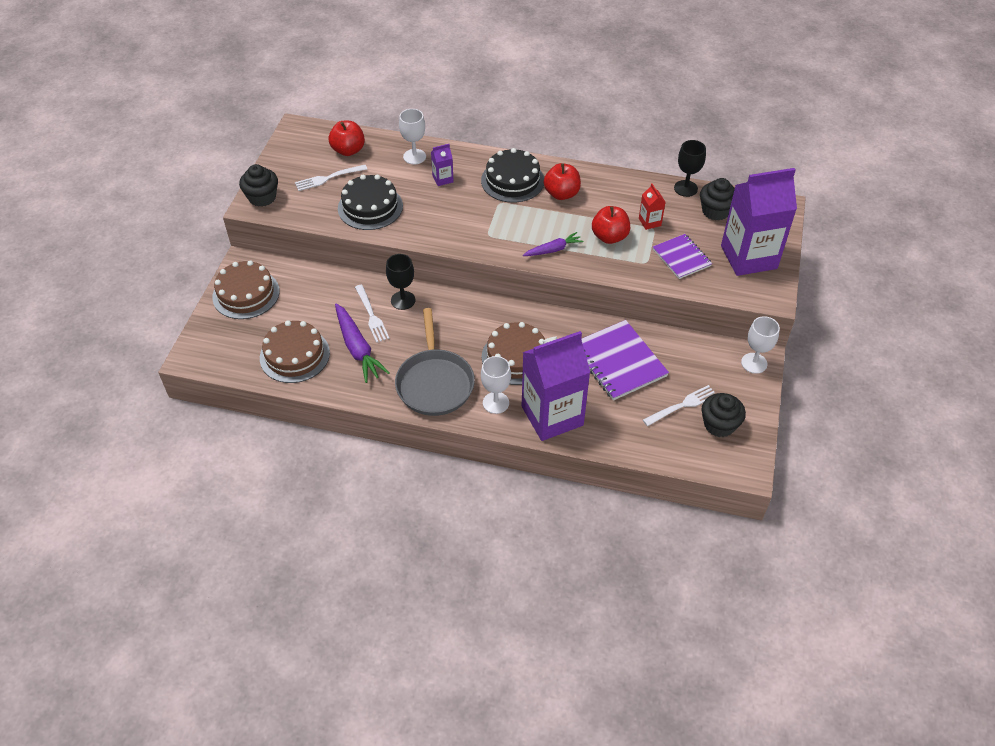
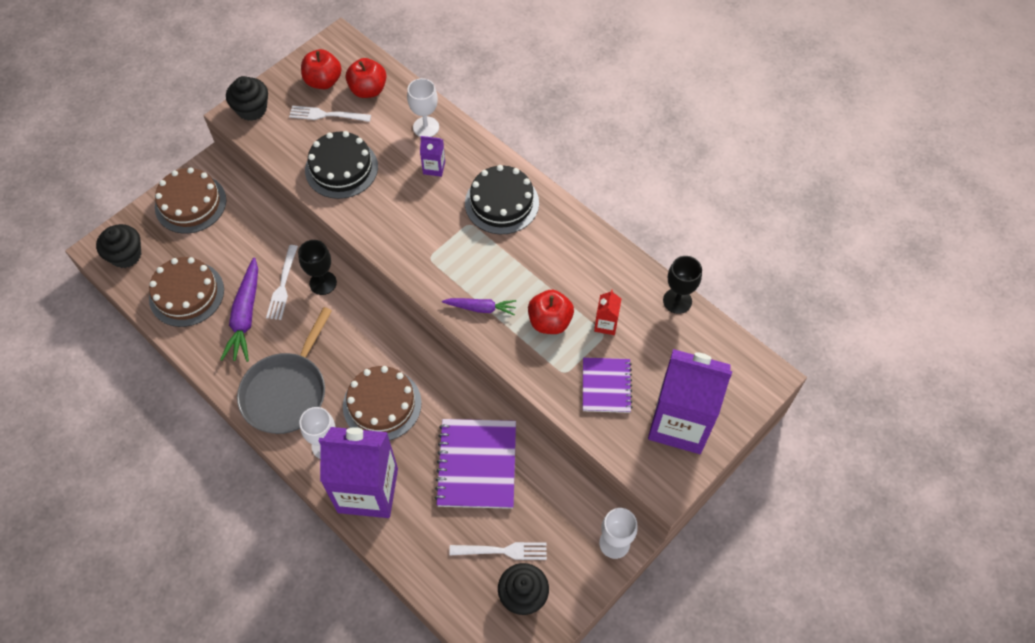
camera: 30 degrees right, 10 degrees up
(561, 194) = (539, 243): red apple -> red apple (323, 81)
(715, 211) = (688, 346): black cupcake -> black cupcake (126, 255)

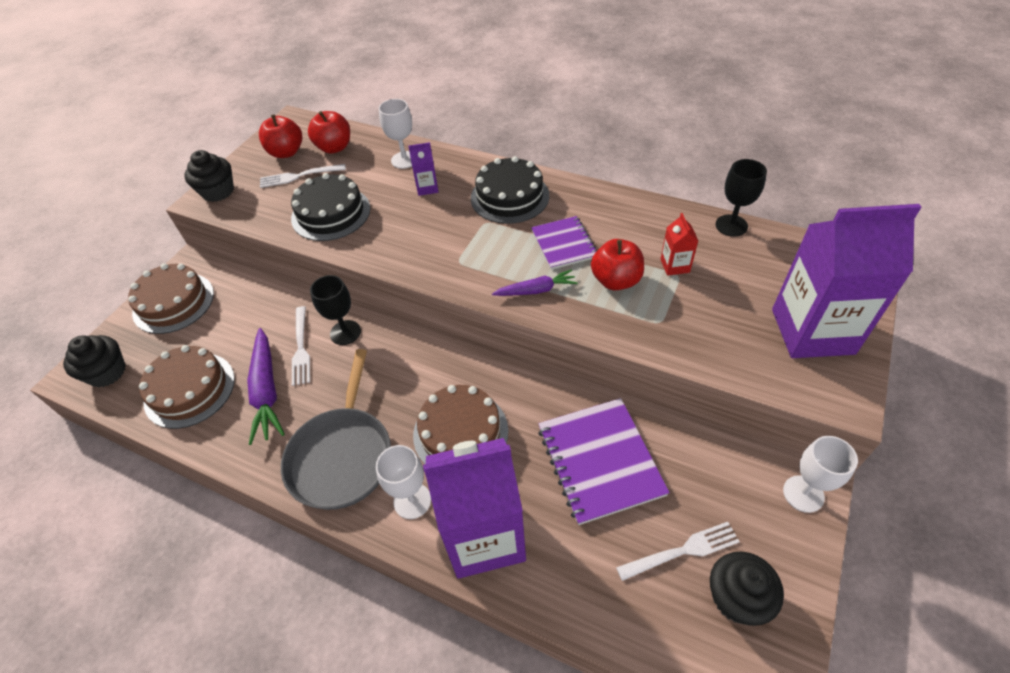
camera: 15 degrees left, 10 degrees down
(606, 386) = (712, 321): purple notebook -> purple notebook (564, 244)

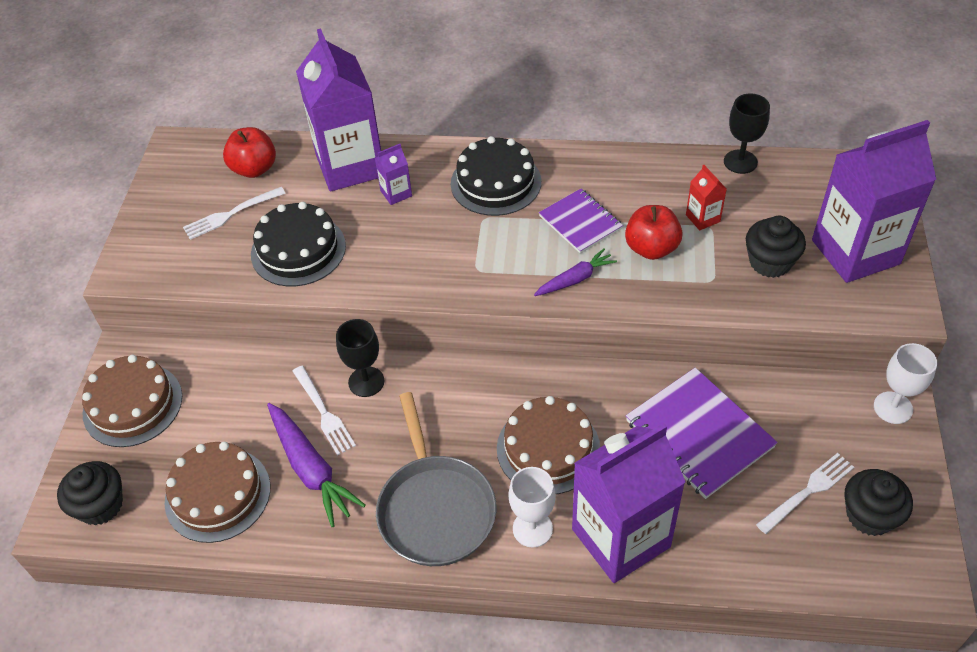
camera: 20 degrees left, 0 degrees up
(218, 191) = (138, 256): black cupcake -> black cupcake (770, 262)
(286, 152) = (196, 188): red apple -> none
(404, 160) = (350, 166): white goblet -> purple carton

